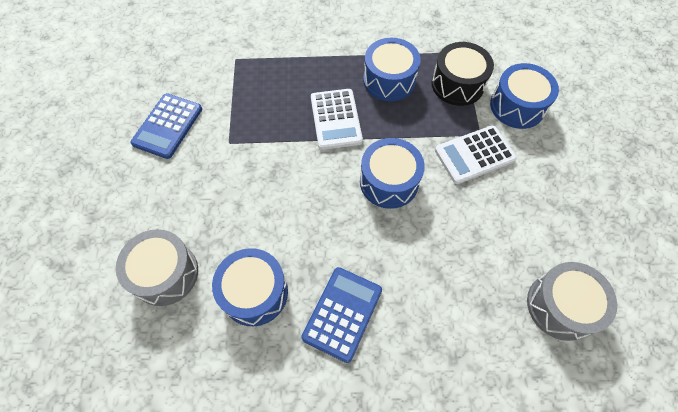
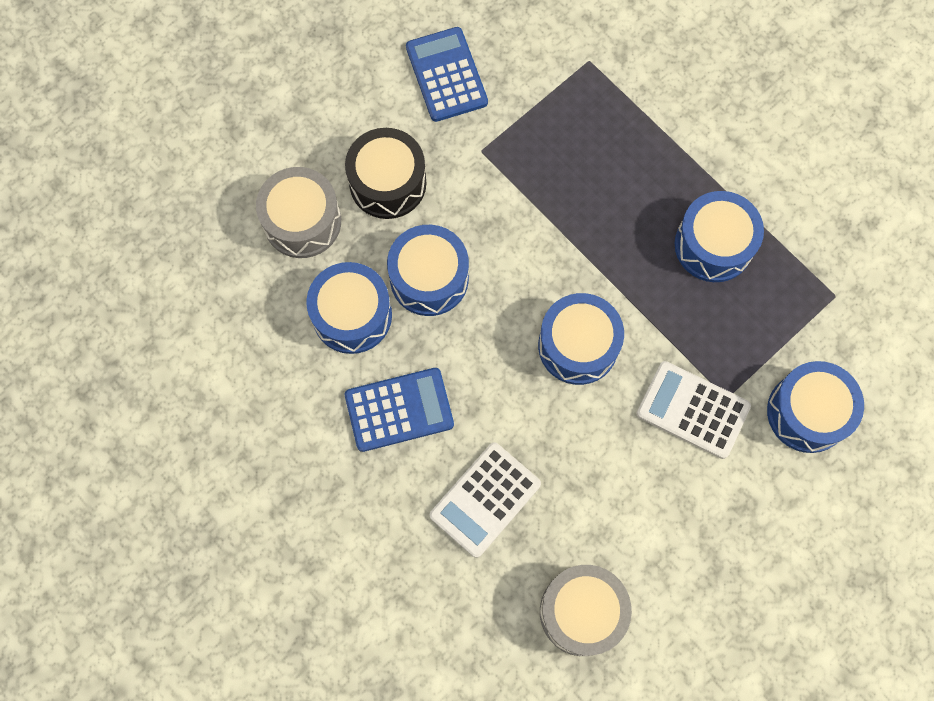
camera: 50 degrees right, 10 degrees up
(167, 126) = (446, 75): blue calculator -> blue calculator turned 90 degrees clockwise
(275, 228) = (429, 278): none -> blue drum
(336, 119) = (607, 231): white calculator -> white calculator (485, 499)
(457, 84) = (778, 324): black drum -> black drum (388, 183)

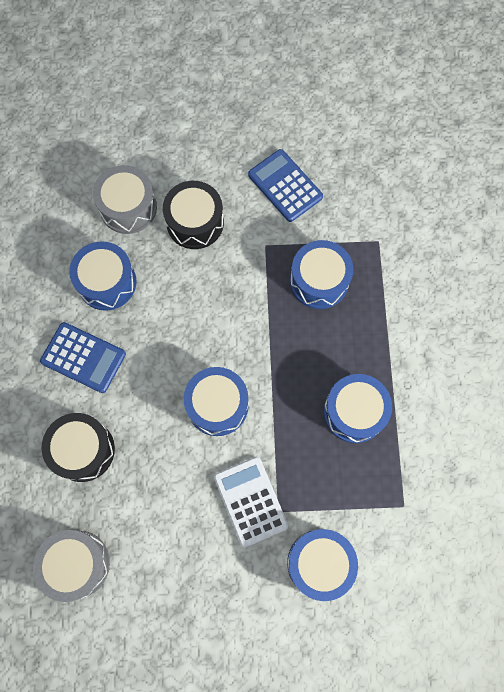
camera: 40 degrees right, 0 degrees up
(429, 278) = (168, 296): blue drum -> blue drum (319, 281)
(446, 75) = (285, 186): blue calculator -> blue calculator turned 60 degrees counterclockwise
(485, 499) = (83, 450): white calculator -> black drum

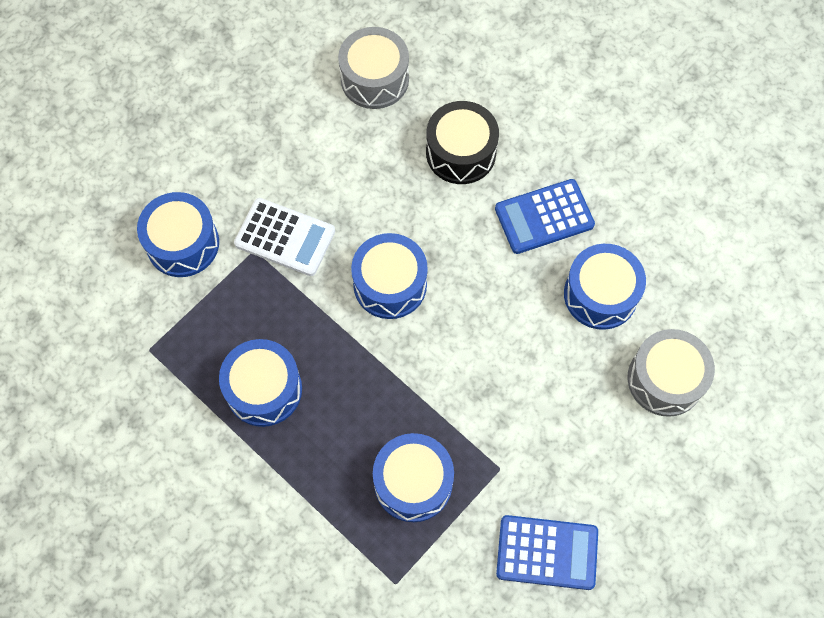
camera: 135 degrees right, 5 degrees down
(195, 222) = (589, 426): black drum -> none

